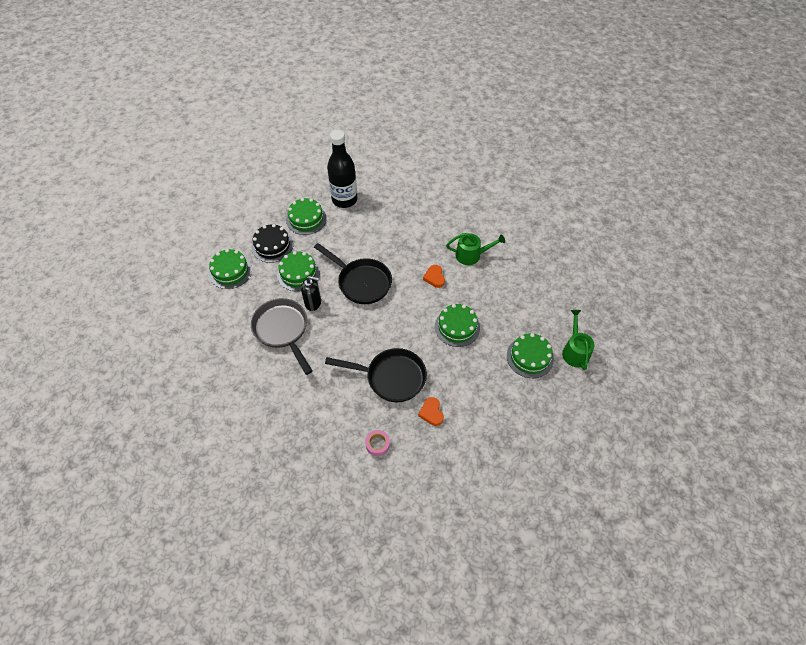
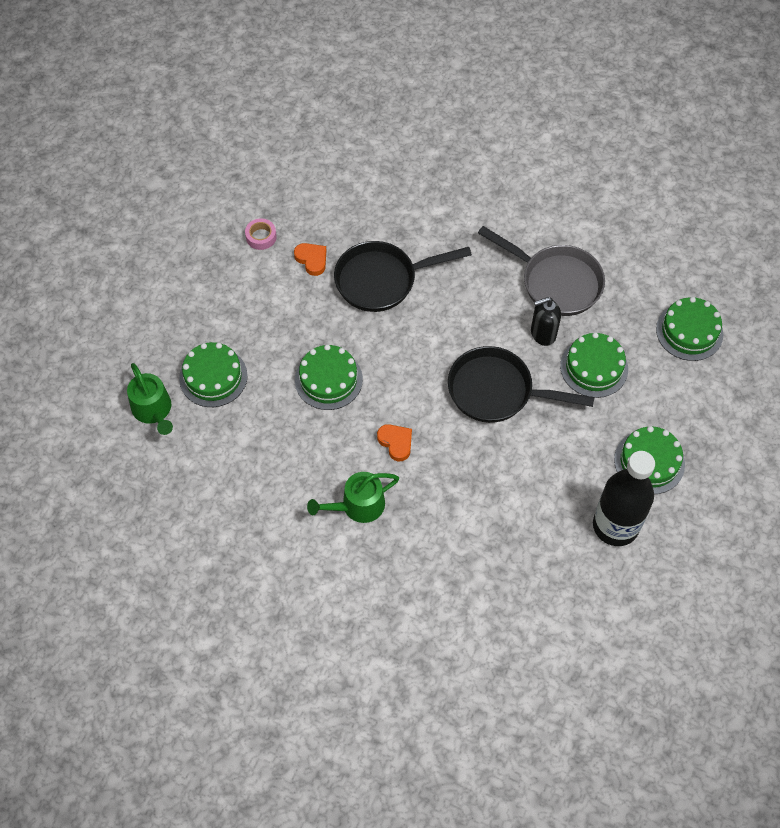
camera: 155 degrees right, 5 degrees up
(272, 246) = (663, 394): black cake -> none
(377, 444) = (357, 204): pink tape -> pink tape (261, 237)

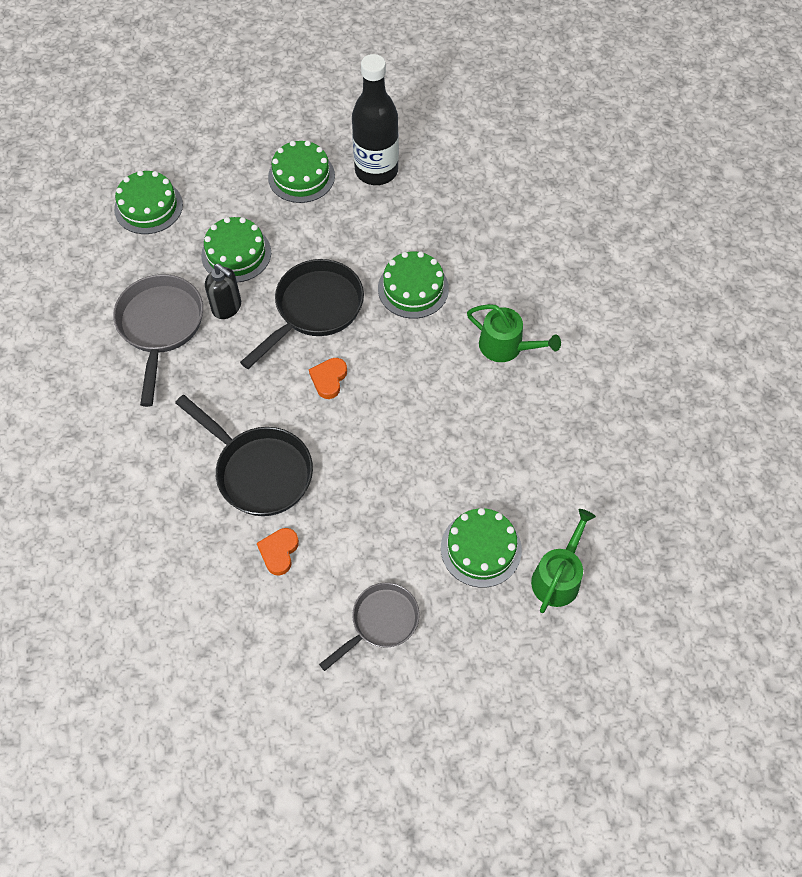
camera: 125 degrees left, 0 degrees up
(216, 288) = (381, 622): none -> grey pan
(261, 237) = (284, 623): pink tape -> none
(328, 379) = (405, 446): green cake -> green cake (413, 288)
(396, 442) = (425, 354): orange heart -> orange heart (329, 379)
(497, 391) = (314, 309): black pan -> black pan turned 120 degrees counterclockwise

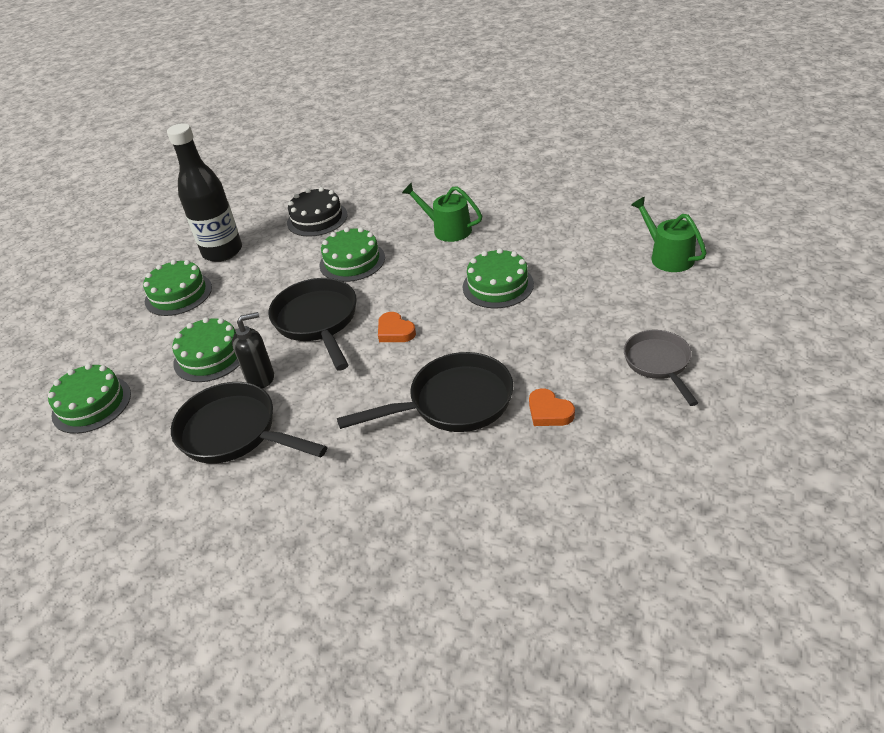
camera: 55 degrees left, 20 degrees down
(160, 327) = (234, 433): grey pan -> black pan
(466, 219) = (317, 219): none -> black cake
(481, 548) = (620, 288): green cake -> green cake (498, 285)
(506, 346) = (448, 229): green watering can -> green watering can turned 120 degrees counterclockwise

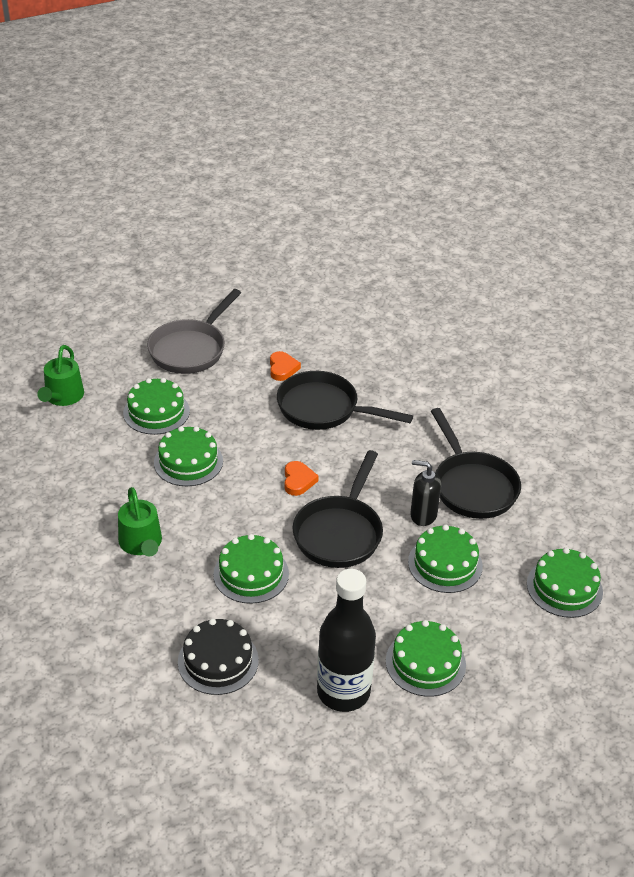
camera: 145 degrees left, 0 degrees up
(583, 297) = (156, 412): none -> green cake
(658, 364) = (191, 349): grey pan -> grey pan, size x1.54

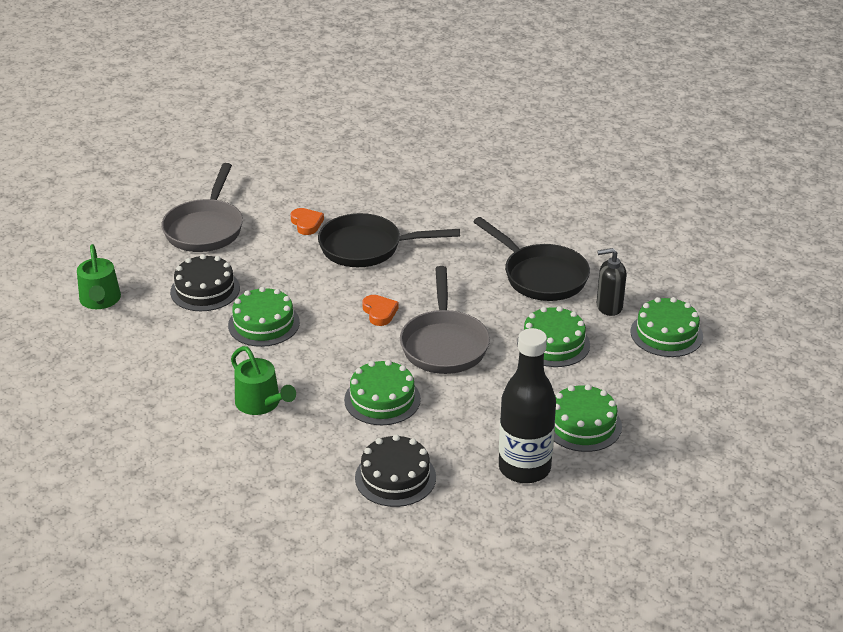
camera: 20 degrees left, 5 degrees down
(156, 412) = (205, 290): green cake -> black cake
(340, 532) = (444, 344): black pan -> grey pan
(423, 515) = (511, 310): black soap dispenser -> black soap dispenser (609, 307)

